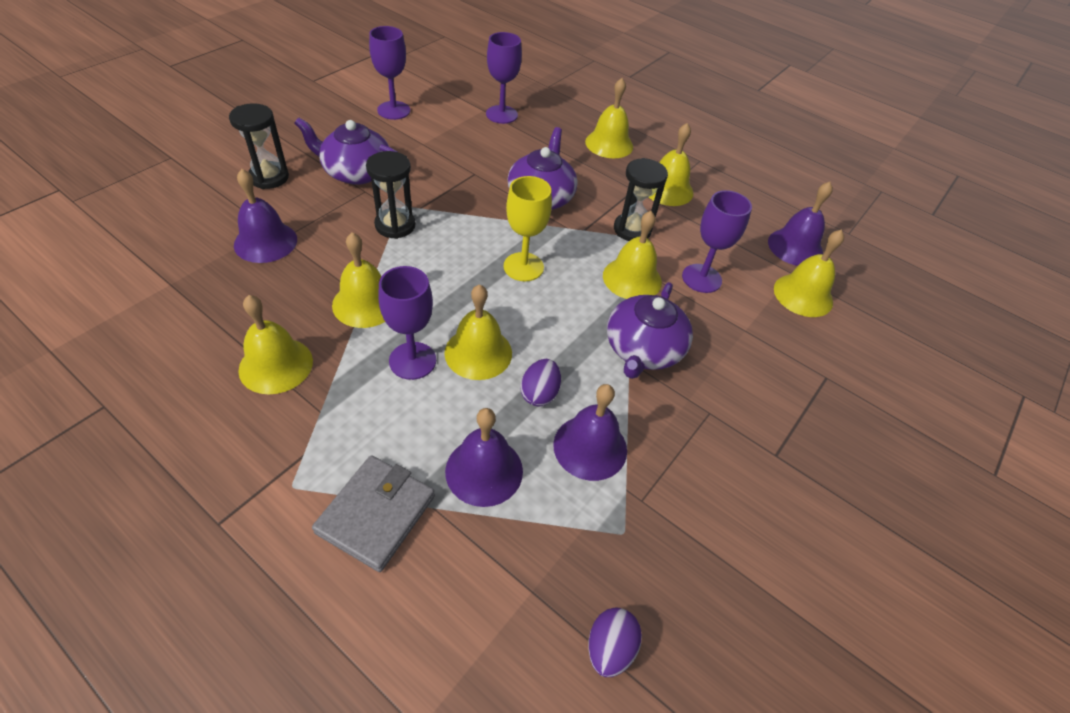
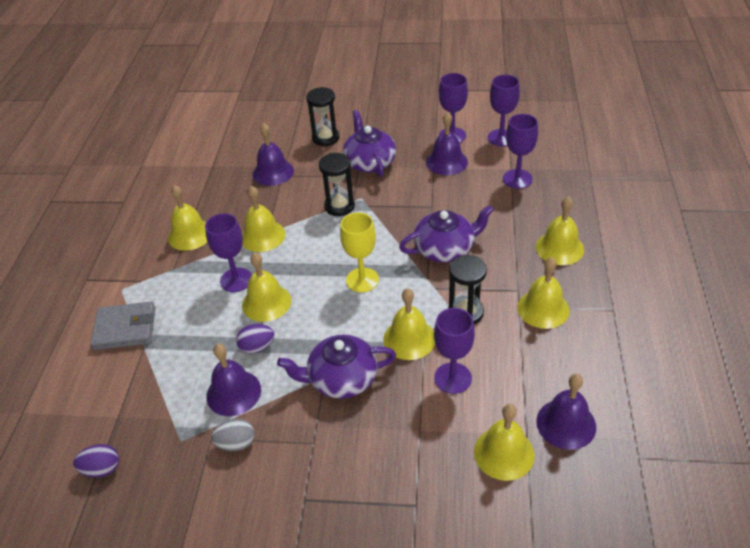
camera: 65 degrees right, 5 degrees down
(437, 91) = (501, 138): none -> purple goblet
(484, 471) = (181, 354): purple bell -> purple bell (446, 162)
(666, 479) = (236, 443): none -> grey egg

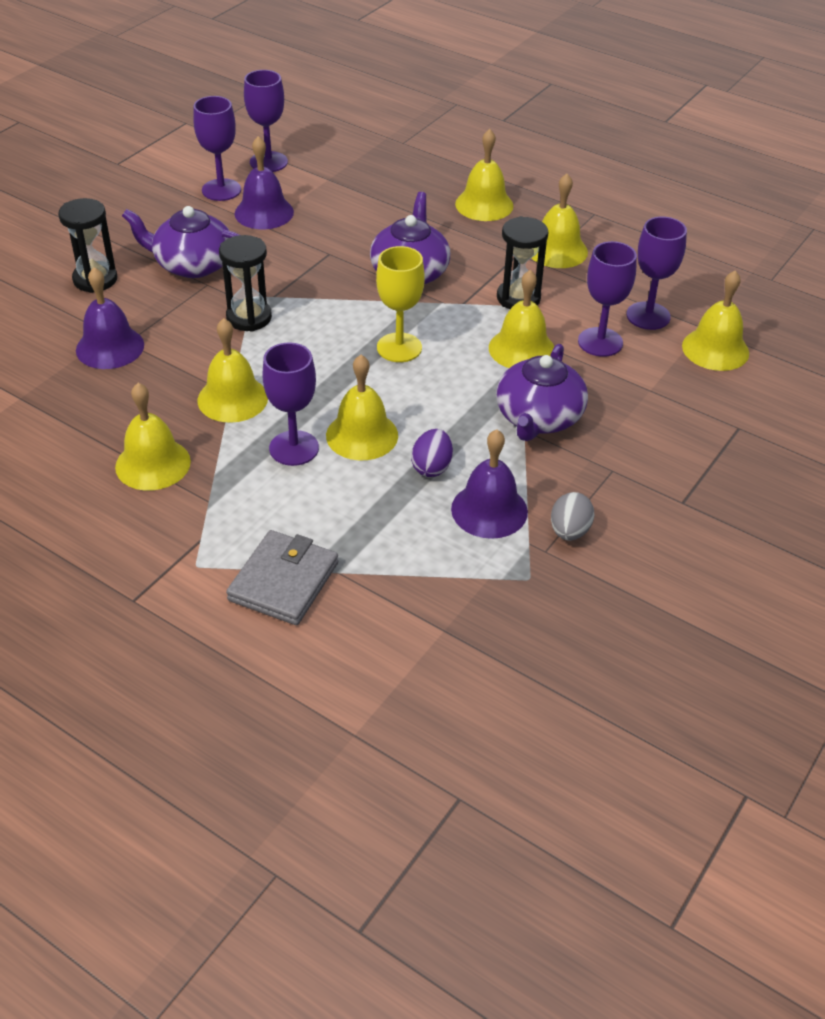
camera: 65 degrees left, 0 degrees up
(102, 469) = (522, 666): purple egg -> none
(517, 179) = (351, 182): purple goblet -> purple goblet (648, 316)
(566, 424) = (707, 300): purple bell -> none

